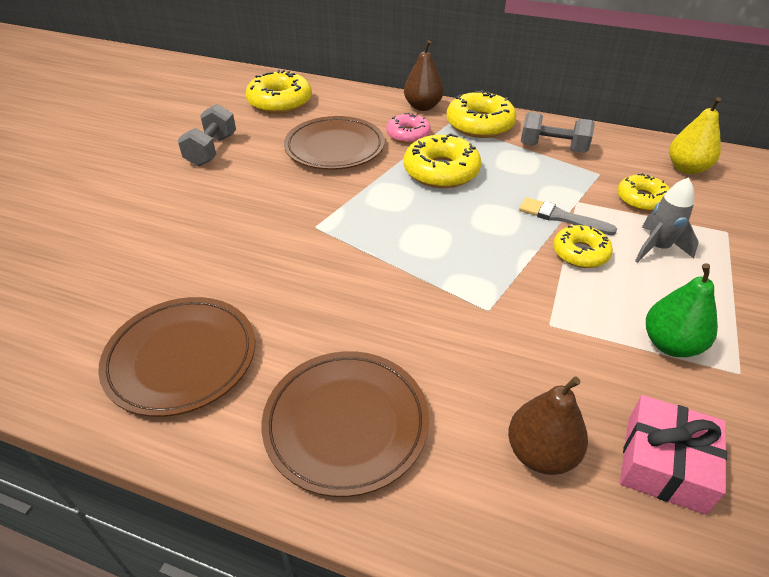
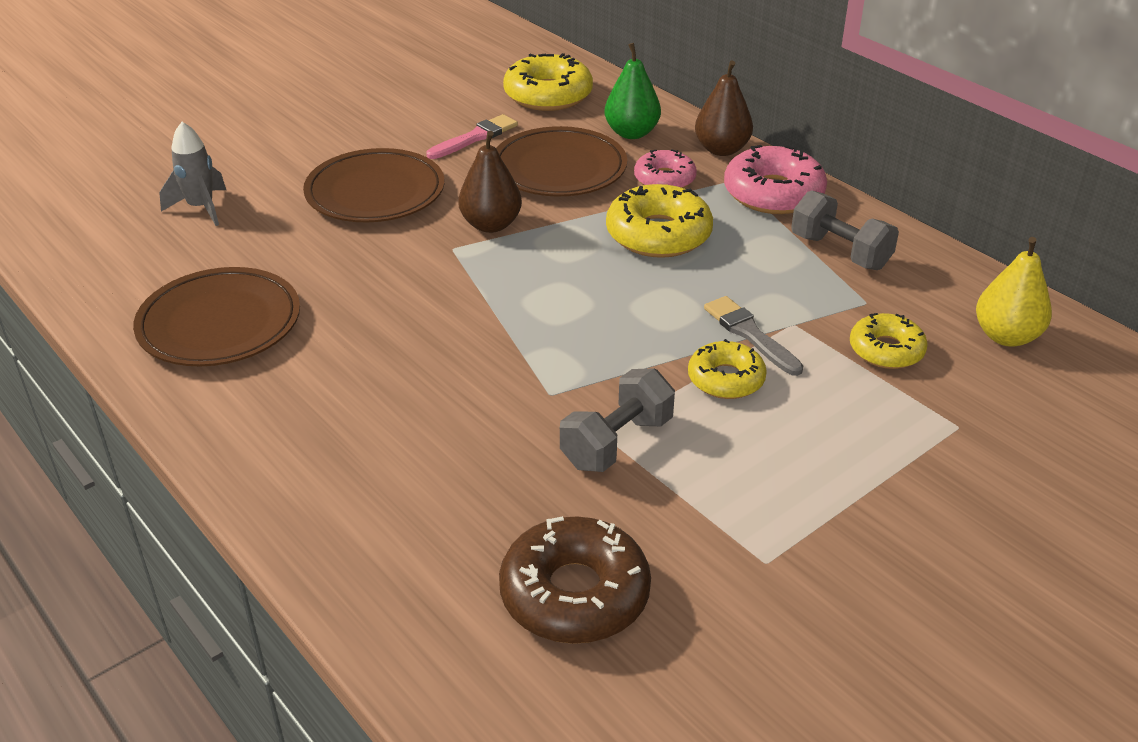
camera: 30 degrees right, 5 degrees down
(211, 150) = (420, 131): grey dumbbell -> grey dumbbell (617, 442)
(256, 143) = (475, 137): none -> pink brush
(346, 423) = (310, 433): brown plate -> brown plate (375, 192)
(479, 124) = (773, 193): yellow donut -> pink donut
(541, 453) = (462, 532): brown pear -> brown pear (491, 225)
(657, 248) = (833, 409): grey rocket -> grey rocket (201, 208)
(664, 464) = (574, 594): pink gift -> brown donut
(670, 344) = (718, 504): green pear -> green pear (631, 133)

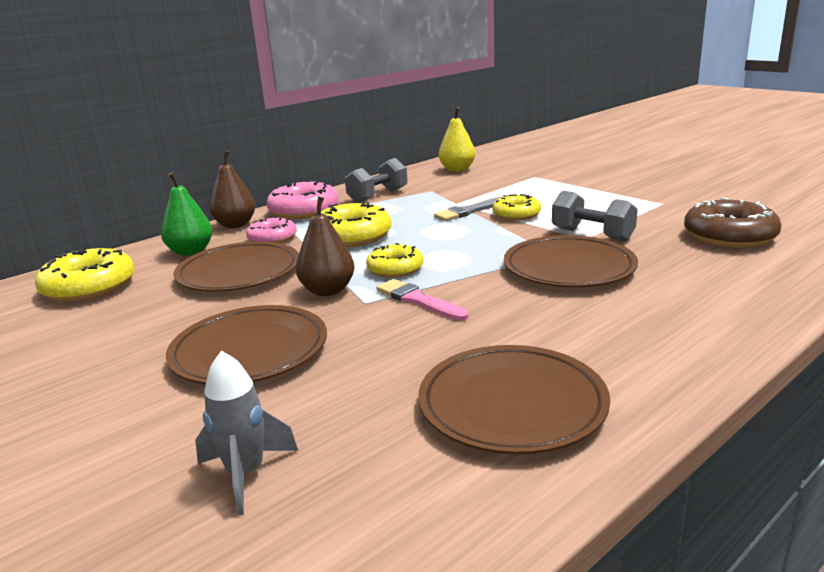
camera: 90 degrees left, 15 degrees down
(475, 137) = (156, 312): pink brush -> pink brush (418, 300)
(498, 400) = (569, 268): none -> brown plate
(886, 350) = (476, 187): yellow donut -> yellow donut (395, 269)

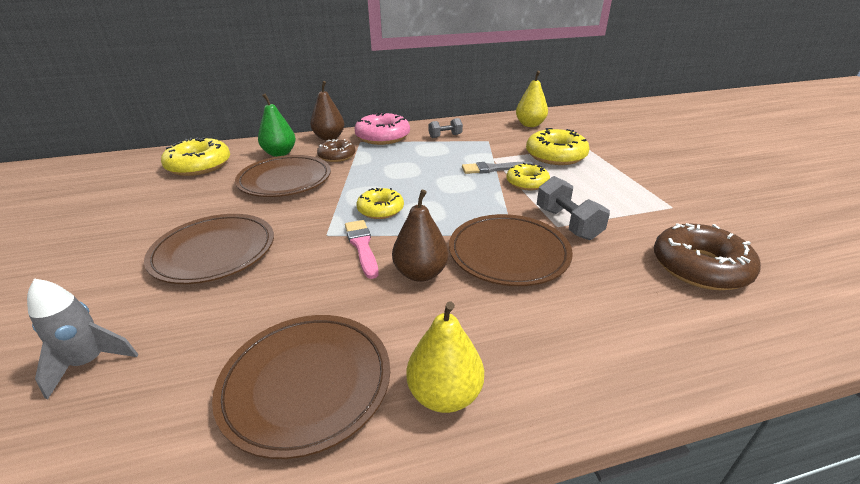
camera: 25 degrees right, 10 degrees up
(272, 238) = (337, 156): pink donut -> brown donut
(328, 291) = (316, 215): brown pear -> brown pear (420, 273)
(352, 236) = (387, 169): yellow donut -> yellow donut (555, 155)
(378, 196) = (445, 136): grey dumbbell -> grey dumbbell, size x0.64
(640, 369) = (444, 394): none -> yellow pear

